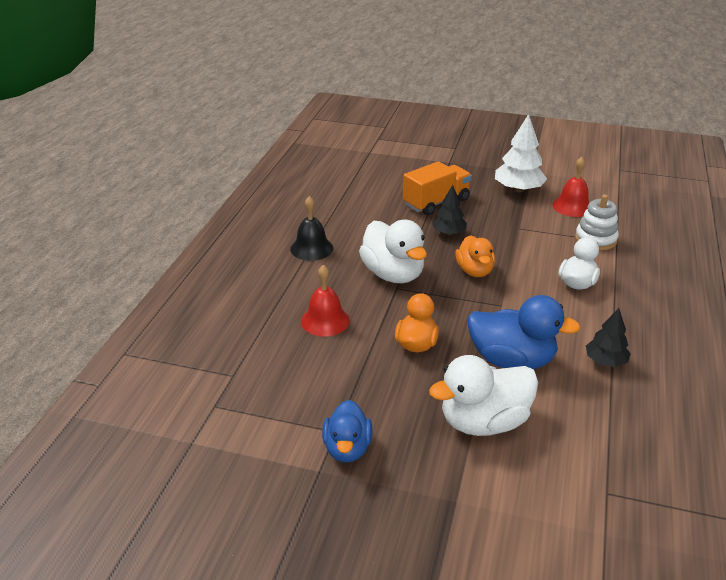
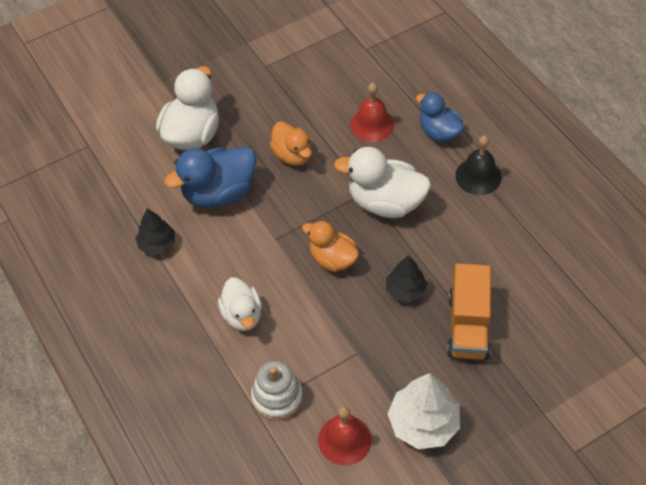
camera: 135 degrees right, 20 degrees up
(347, 448) = (247, 63): blue duck -> blue duck (439, 132)

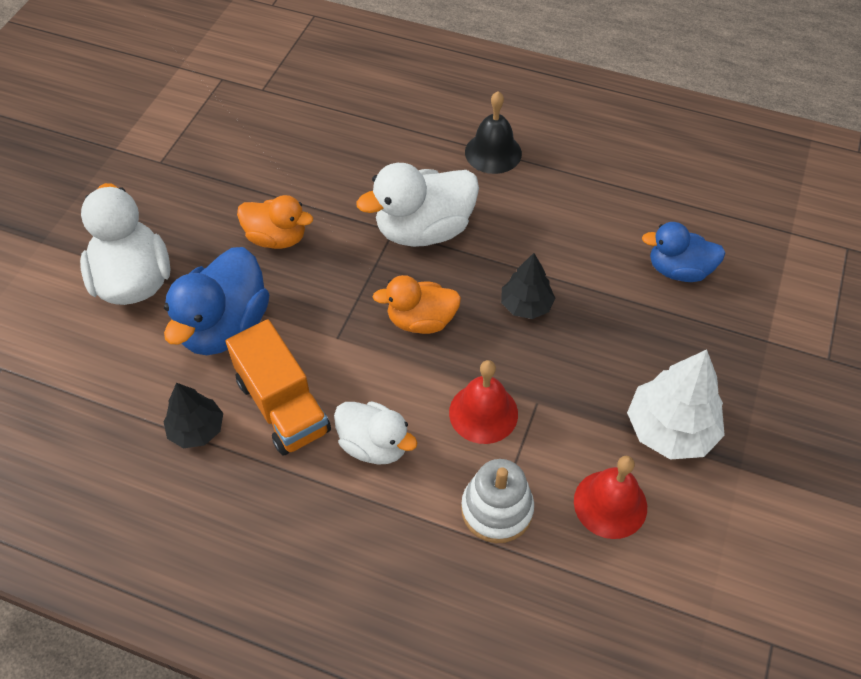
camera: 40 degrees left, 0 degrees up
(372, 124) = (337, 160): red bell -> red bell (483, 413)
(439, 132) = (415, 131): blue duck -> blue duck (678, 270)
(468, 325) = (619, 302): orange truck -> orange truck (283, 406)

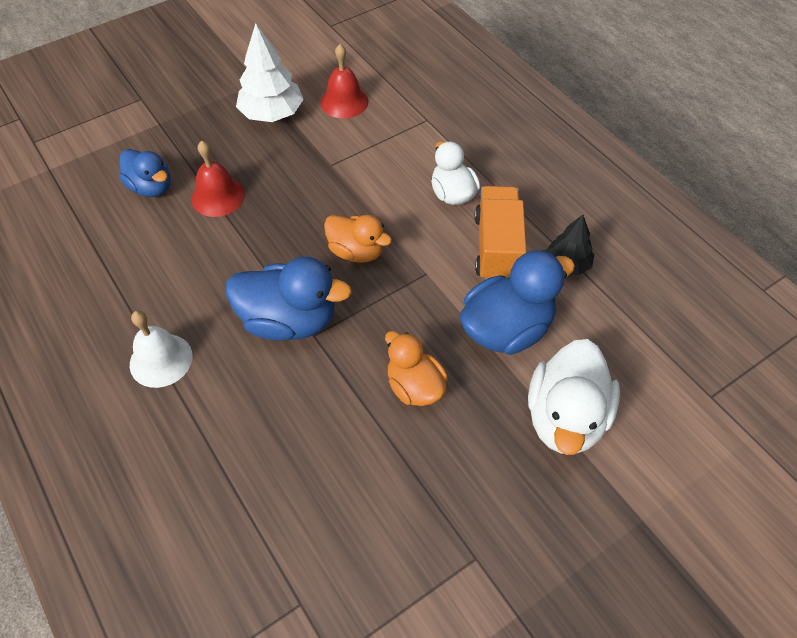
camera: 145 degrees left, 0 degrees up
(424, 230) = (289, 321): white duck -> blue duck
(483, 413) = (369, 176): red bell -> red bell (218, 196)
(493, 152) = (161, 360): black bell -> white bell
(497, 509) = (408, 129): white stacking toy -> none
(526, 305) = (275, 222): black tree -> none

